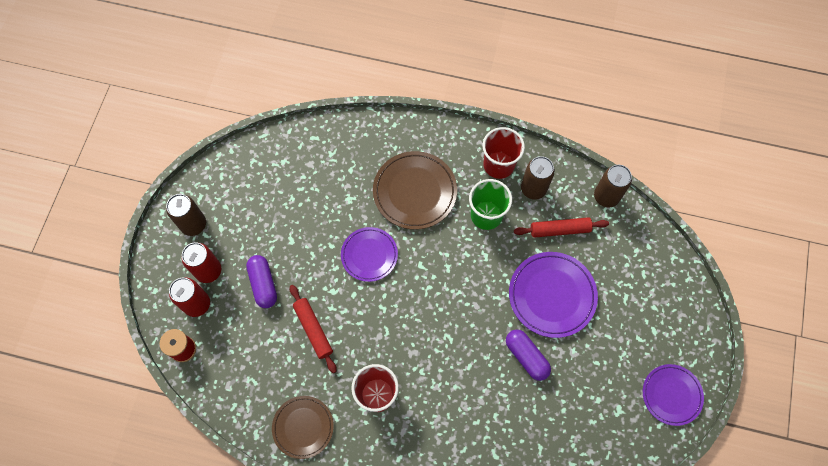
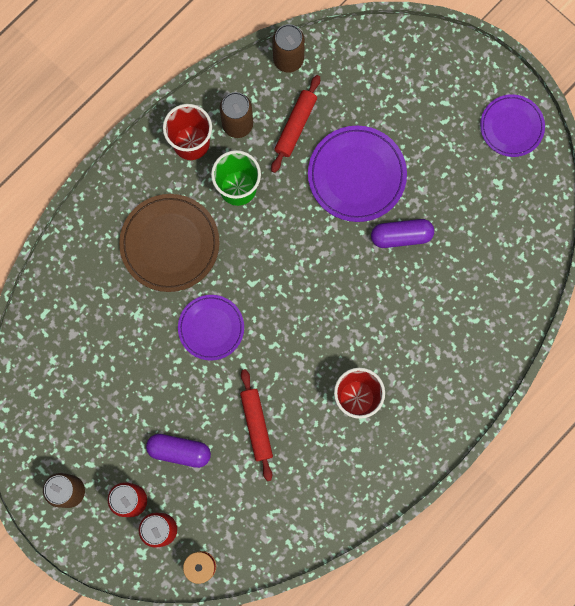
camera: 60 degrees left, 10 degrees up
(303, 427) = (347, 486): brown plate -> none
(313, 329) = (256, 425): red rolling pin -> red rolling pin turned 75 degrees clockwise

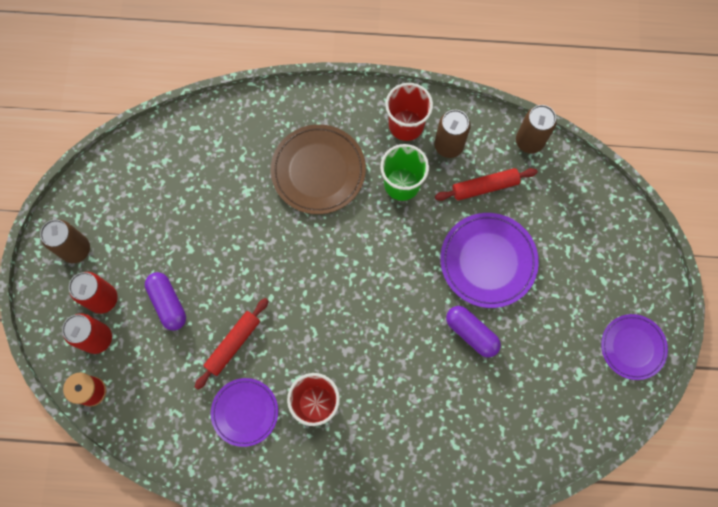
camera: 50 degrees right, 5 degrees down
(211, 328) = (280, 250): purple plate -> purple plate (245, 412)

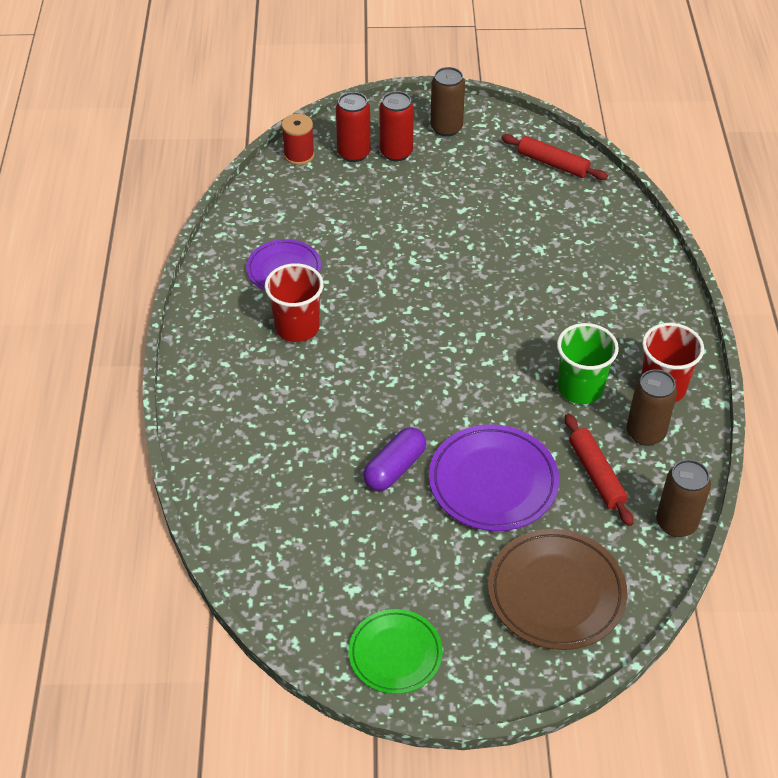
camera: 85 degrees right, 25 degrees down
(168, 303) = (397, 199): purple capsule -> none
(233, 344) = (358, 254): red rolling pin -> red rolling pin (553, 164)
(318, 171) = (578, 308): brown plate -> brown plate (556, 593)
(632, 347) = (395, 654): purple plate -> green plate

